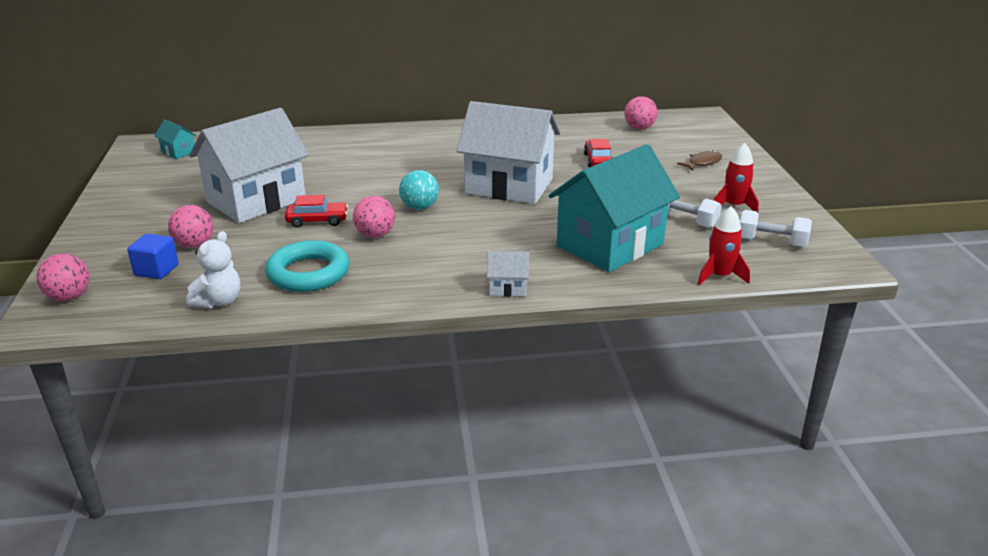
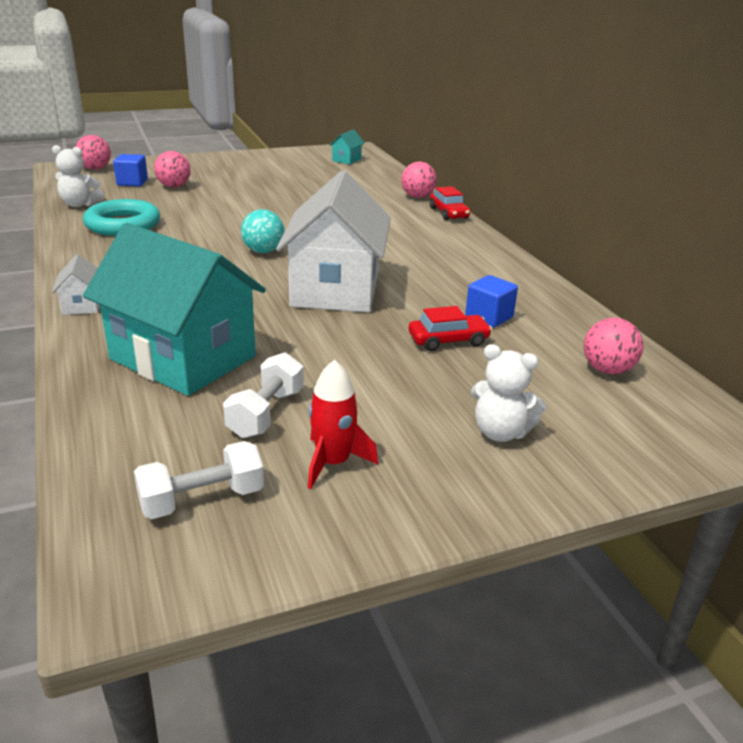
camera: 75 degrees right, 0 degrees up
(256, 200) = (259, 193): white house -> none
(317, 220) = (224, 216): red car -> red car (448, 213)
(375, 235) = (198, 240): pink ball -> pink ball (417, 197)
(567, 145) = (489, 317): none -> blue cube
(702, 163) = (500, 432): brown fish -> white teddy bear
(719, 276) = (89, 443): red rocket -> none
(771, 242) = (202, 500): white dumbbell -> white dumbbell turned 60 degrees clockwise

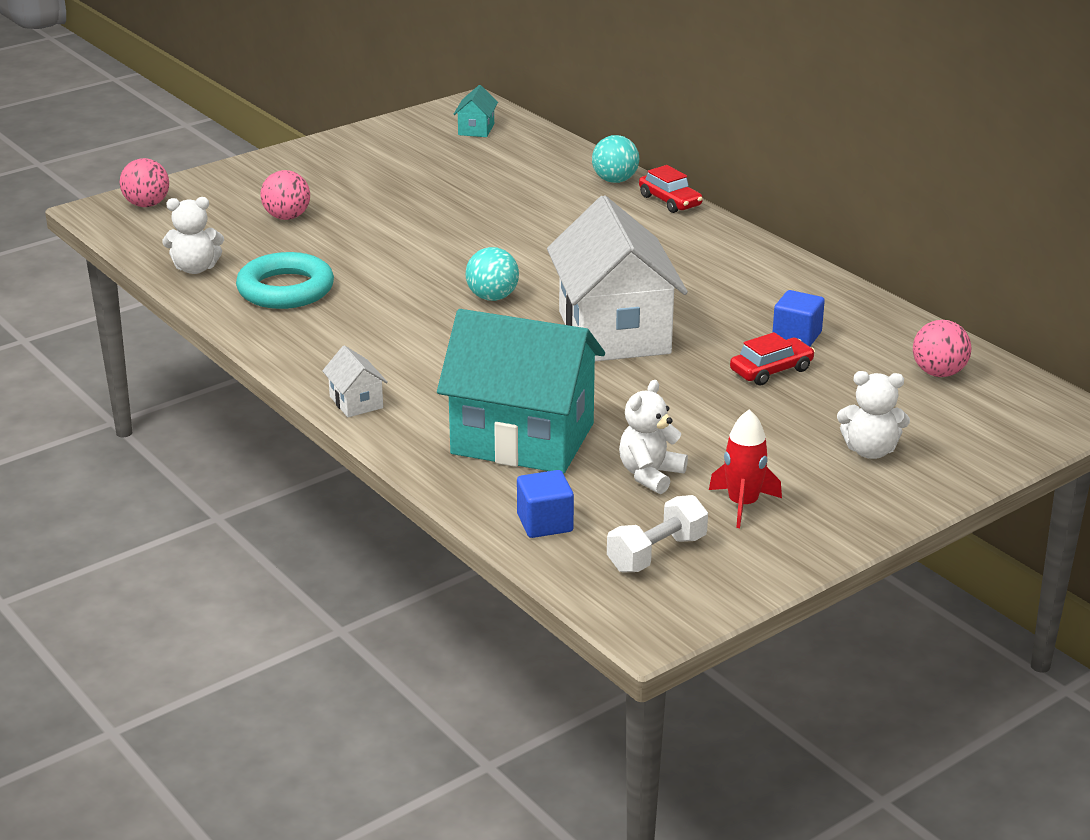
camera: 15 degrees left, 0 degrees up
(132, 182) = (224, 220): blue cube -> blue cube (545, 523)
(266, 413) = (650, 475): white dumbbell -> white teddy bear
(417, 197) = (615, 180): pink ball -> turquoise ball

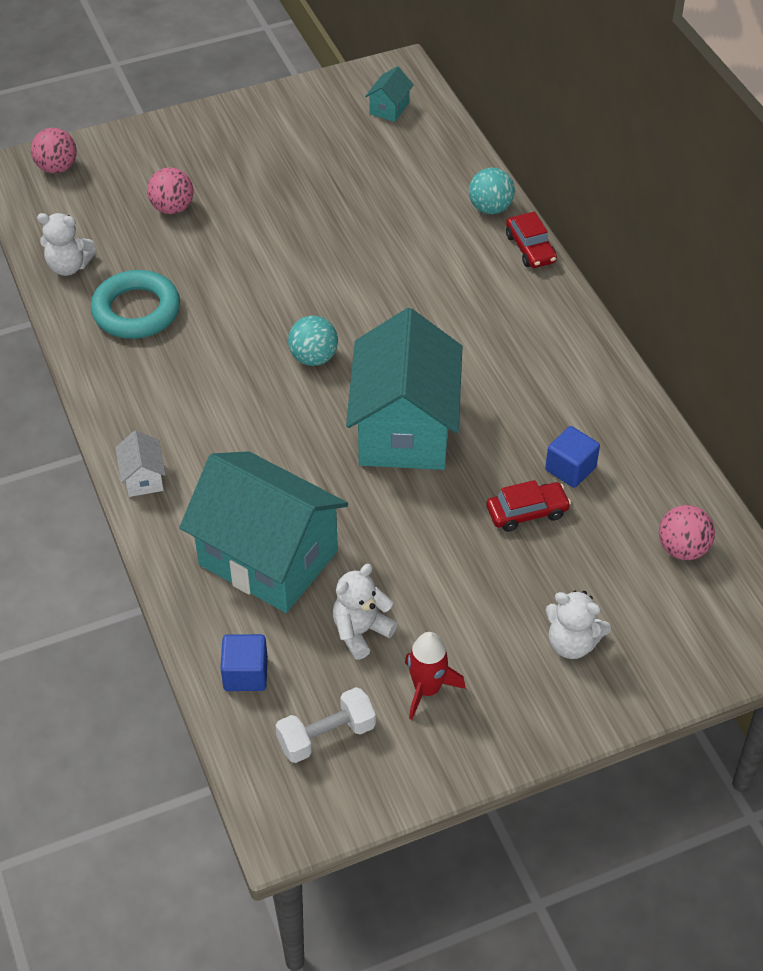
camera: 15 degrees right, 20 degrees up
(614, 332) = (404, 429): white house -> turquoise house

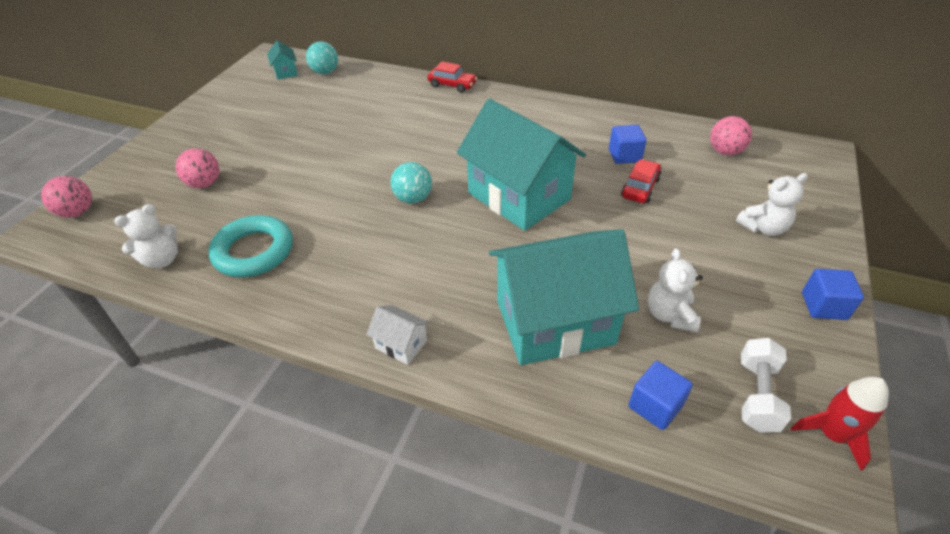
camera: 45 degrees left, 5 degrees down
(427, 689) = (751, 313): red rocket -> red rocket (831, 435)
(490, 208) = (406, 81): turquoise ball -> turquoise ball (325, 72)
(496, 739) = (823, 306): none -> blue cube

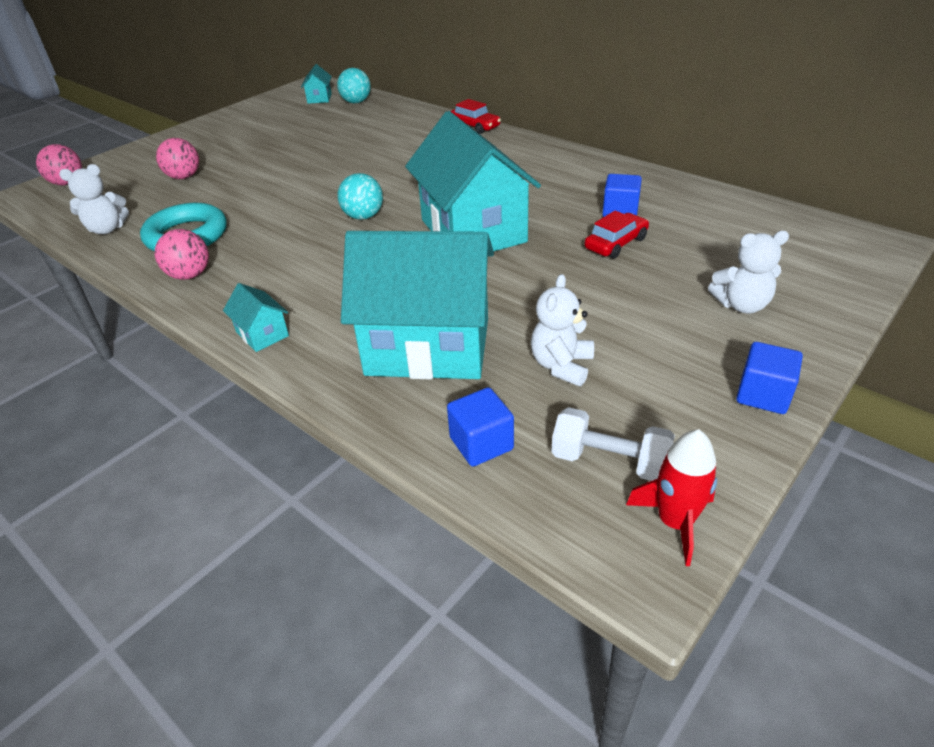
camera: 20 degrees right, 5 degrees down
(401, 344) = (262, 334): white house -> turquoise house
(725, 151) = (748, 225): pink ball -> pink ball (190, 275)
(757, 395) = (609, 461): white dumbbell -> white dumbbell turned 75 degrees clockwise

